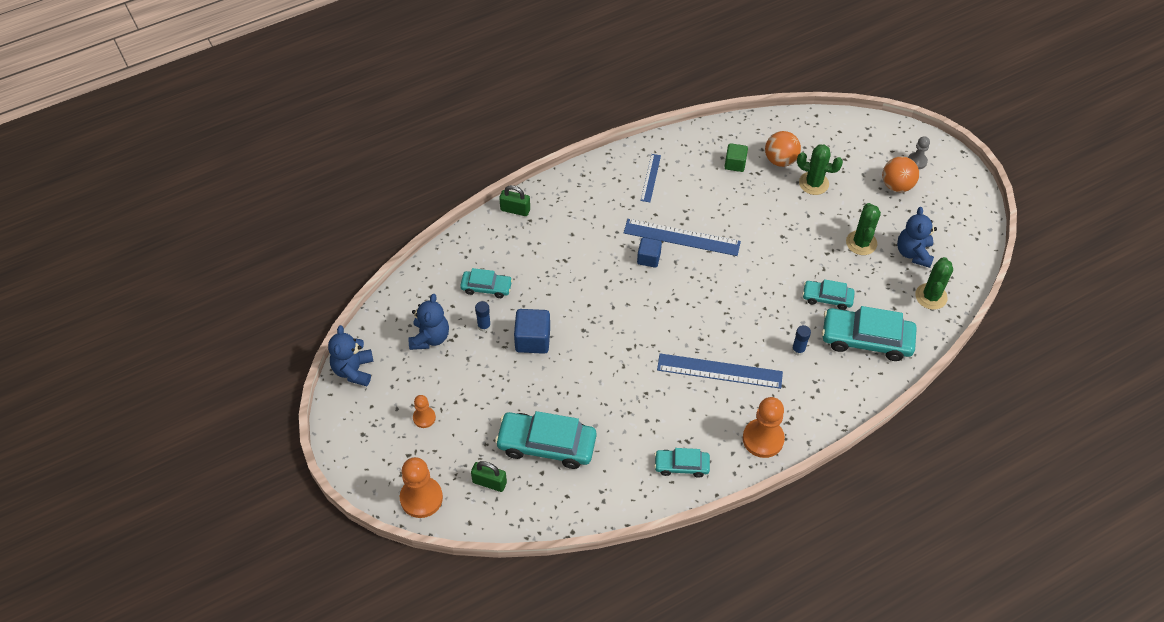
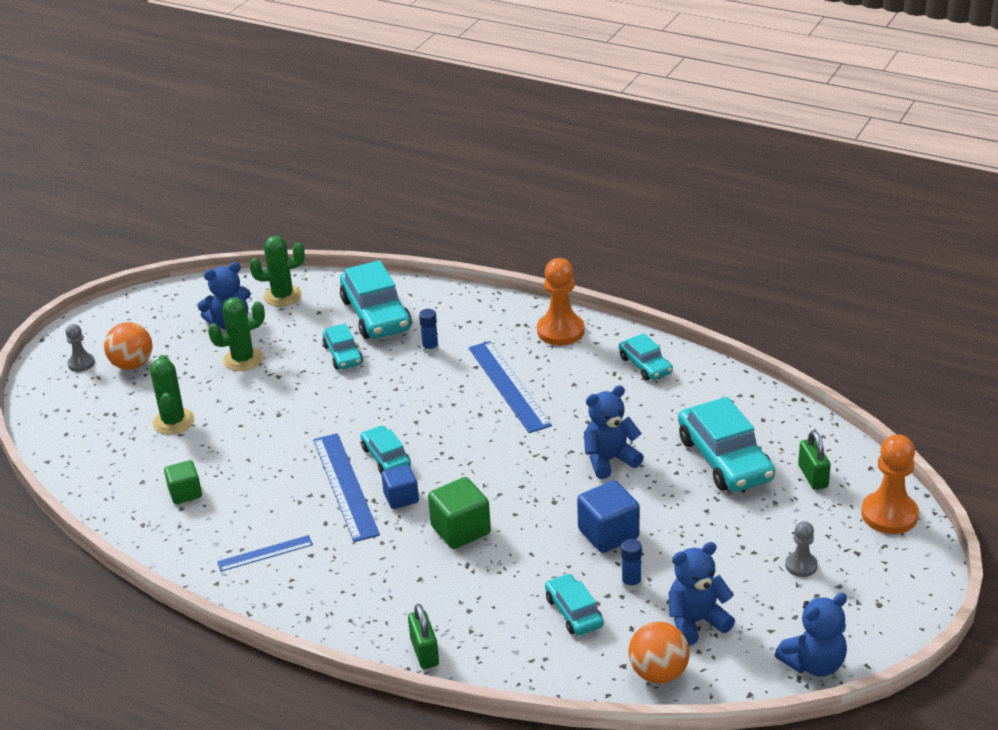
camera: 120 degrees left, 20 degrees down
(424, 418) = (801, 565): orange pawn -> grey pawn
(596, 272) = (461, 530): none -> green cube
(597, 381) = (609, 460): none -> blue teddy bear
(694, 269) = (386, 457): none -> turquoise car
(780, 160) = (151, 460): orange ball -> orange ball (658, 673)

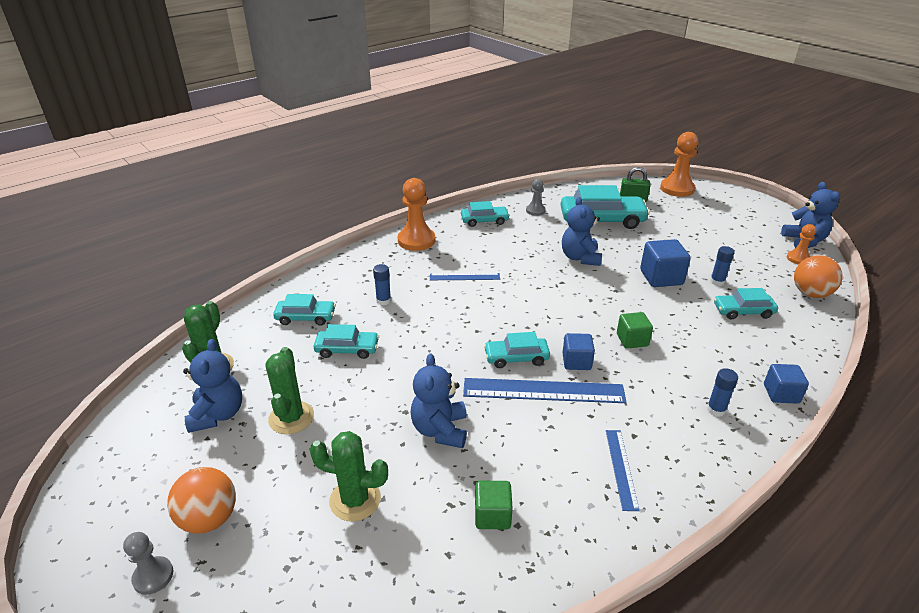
camera: 70 degrees left, 0 degrees up
(374, 605) = (716, 410): none -> blue glue stick
(376, 314) = (306, 317): turquoise car -> turquoise car, size x0.56
(424, 652) = (781, 394): green padlock -> blue cube
(461, 530) = (632, 340): green cube -> green cube, size x0.66
(508, 386) = (464, 277): blue ruler -> blue ruler, size x0.55
(696, 622) = (760, 268): blue teddy bear -> blue teddy bear (440, 430)
(751, 658) = (798, 259): none -> orange pawn
(801, 565) = (714, 223): grey pawn -> grey pawn (535, 211)

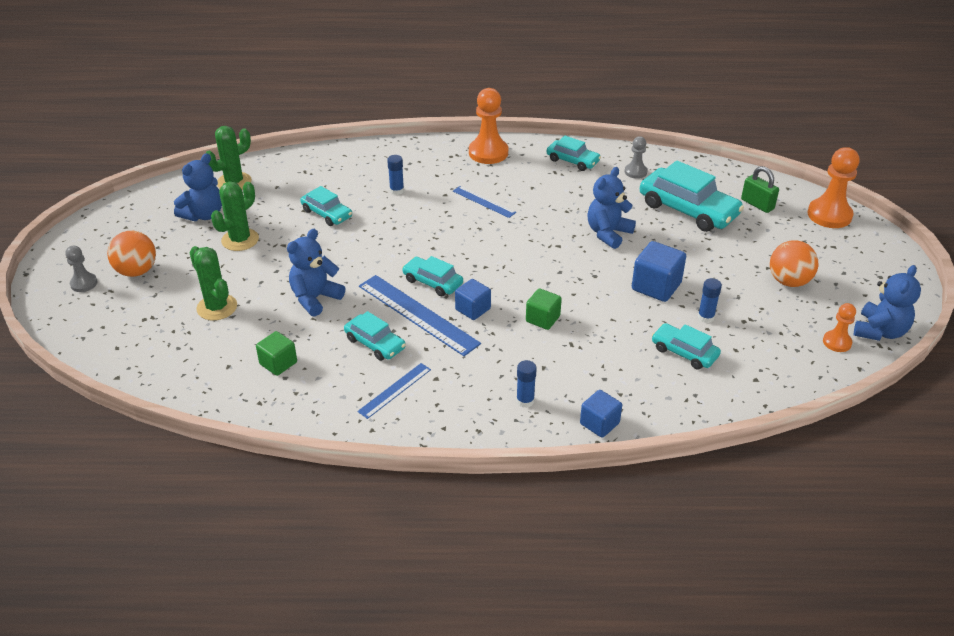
camera: 40 degrees right, 5 degrees up
(306, 317) = (328, 176): turquoise car -> turquoise car (375, 343)
(810, 294) = (785, 376): orange ball -> orange ball (789, 281)

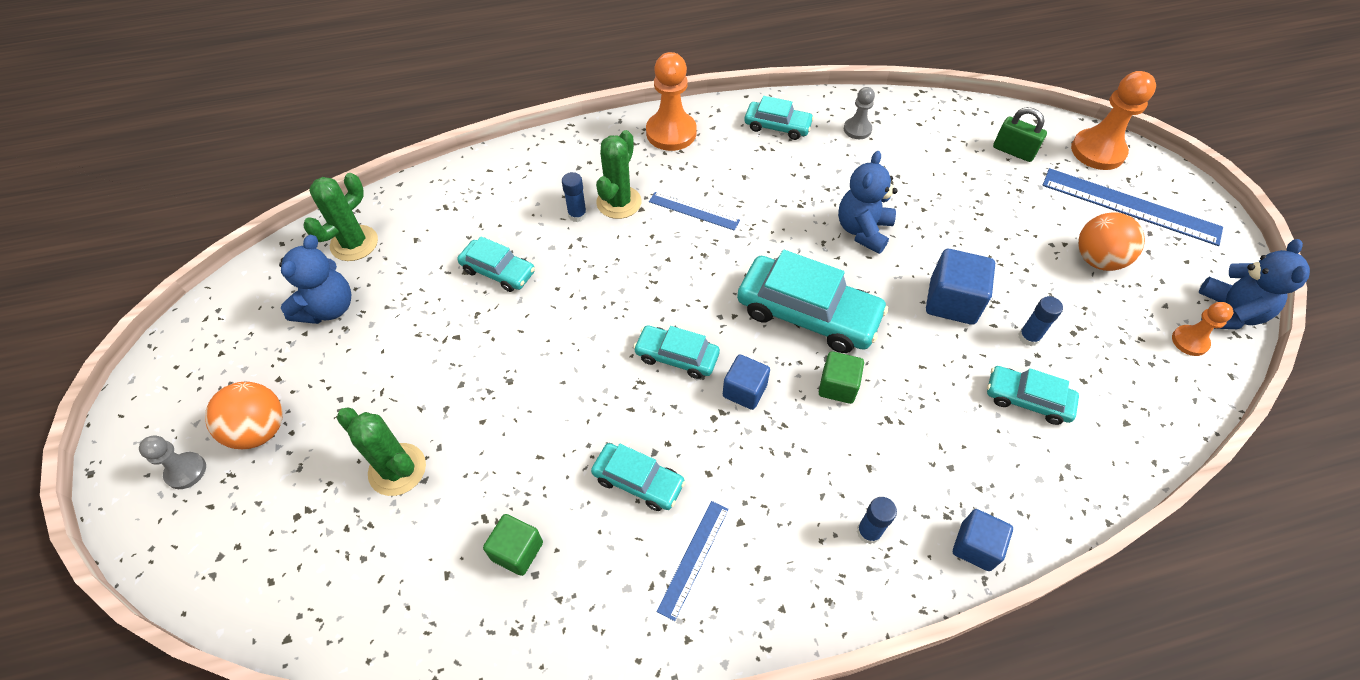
camera: 15 degrees left, 15 degrees up
(240, 240) = (393, 341): green cactus -> green cactus (619, 202)
(315, 298) = (530, 421): blue teddy bear -> none
(418, 314) = (677, 416): blue ruler -> blue ruler (1130, 206)
(688, 209) = (940, 174): turquoise car -> turquoise car (808, 313)

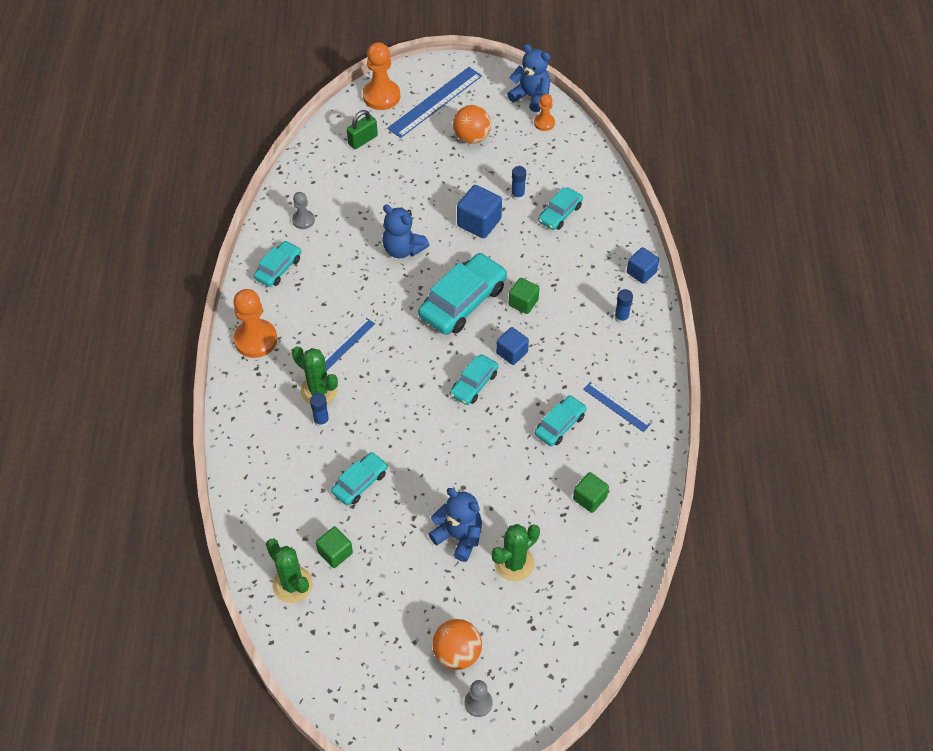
camera: 75 degrees left, 0 degrees up
(328, 308) = (356, 605): blue teddy bear -> blue teddy bear (459, 536)
(398, 271) = (335, 553): none -> green cube

